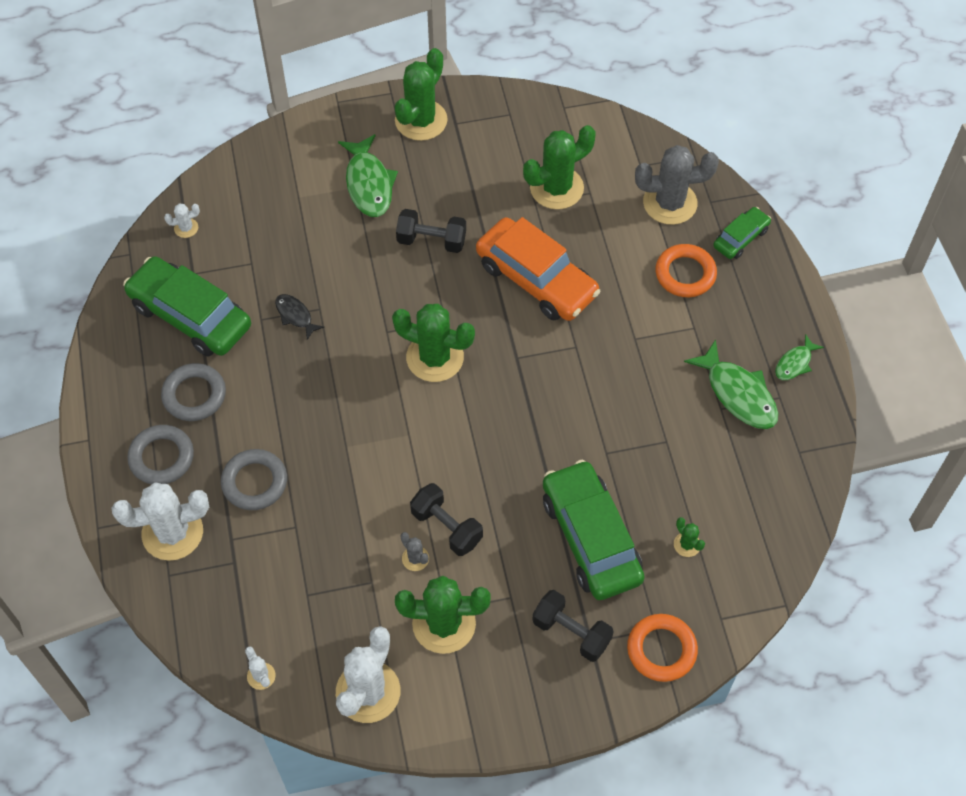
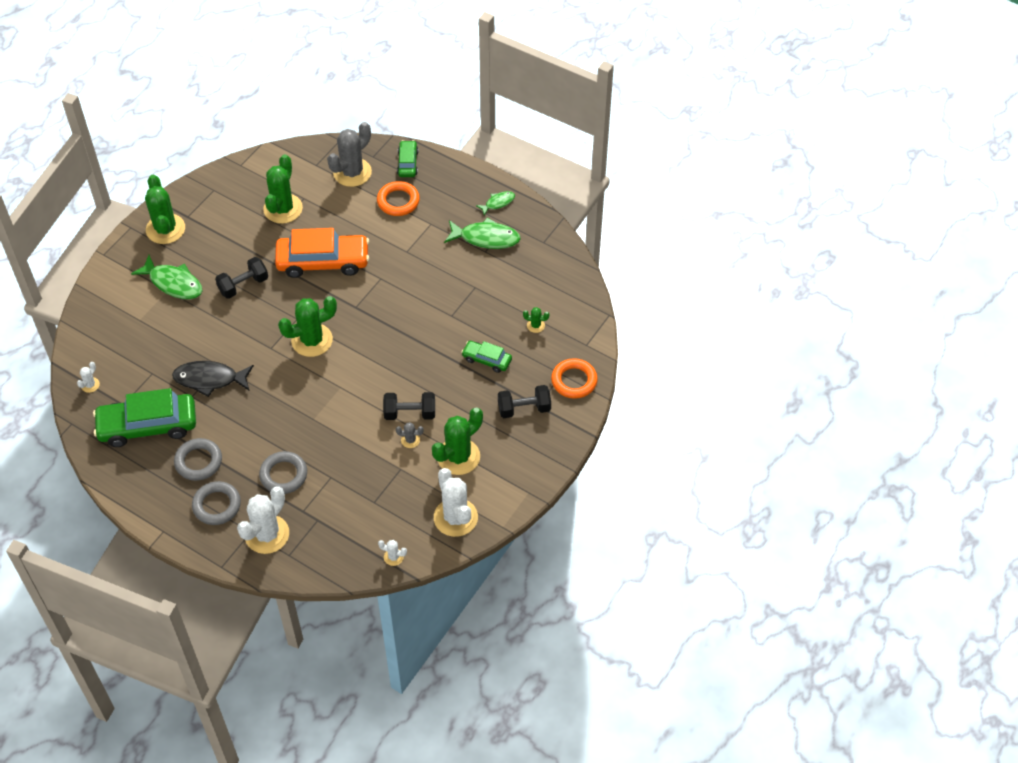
camera: 45 degrees left, 5 degrees down
(295, 315) = (209, 379): black fish -> black fish, size x1.81
(591, 538) = (487, 359): green car -> green car, size x0.51
(795, 363) = (498, 203): green fish -> green fish turned 120 degrees counterclockwise

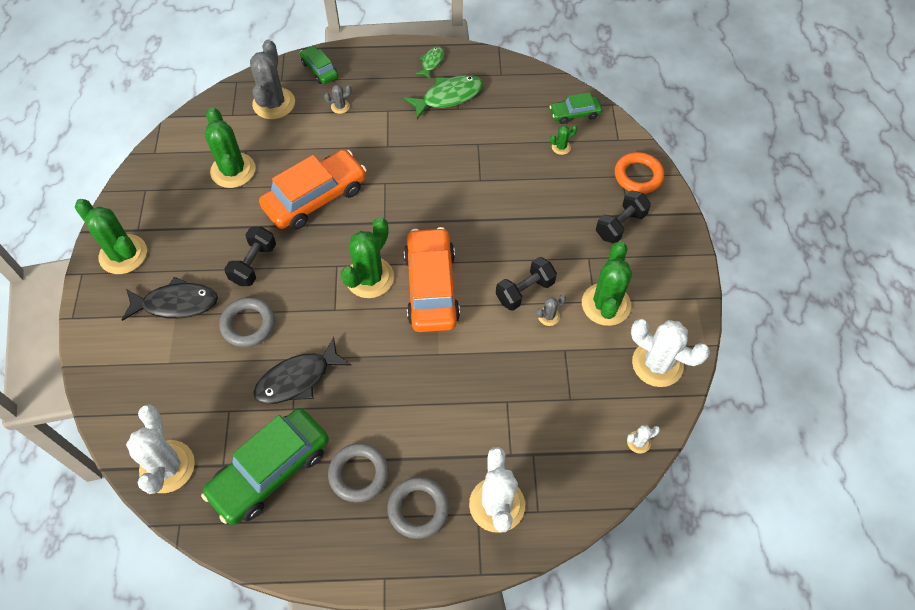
camera: 35 degrees left, 5 degrees up
(90, 385) = (167, 467): white cactus -> white cactus, size x2.26
(173, 283) = (176, 304): green fish -> black fish
(283, 475) = (459, 430): grey ring -> grey ring (248, 324)
(348, 372) = (431, 287): none -> orange car
(398, 201) = (340, 106): orange ring -> grey cactus
(487, 359) = (547, 201): green car -> green car (575, 114)

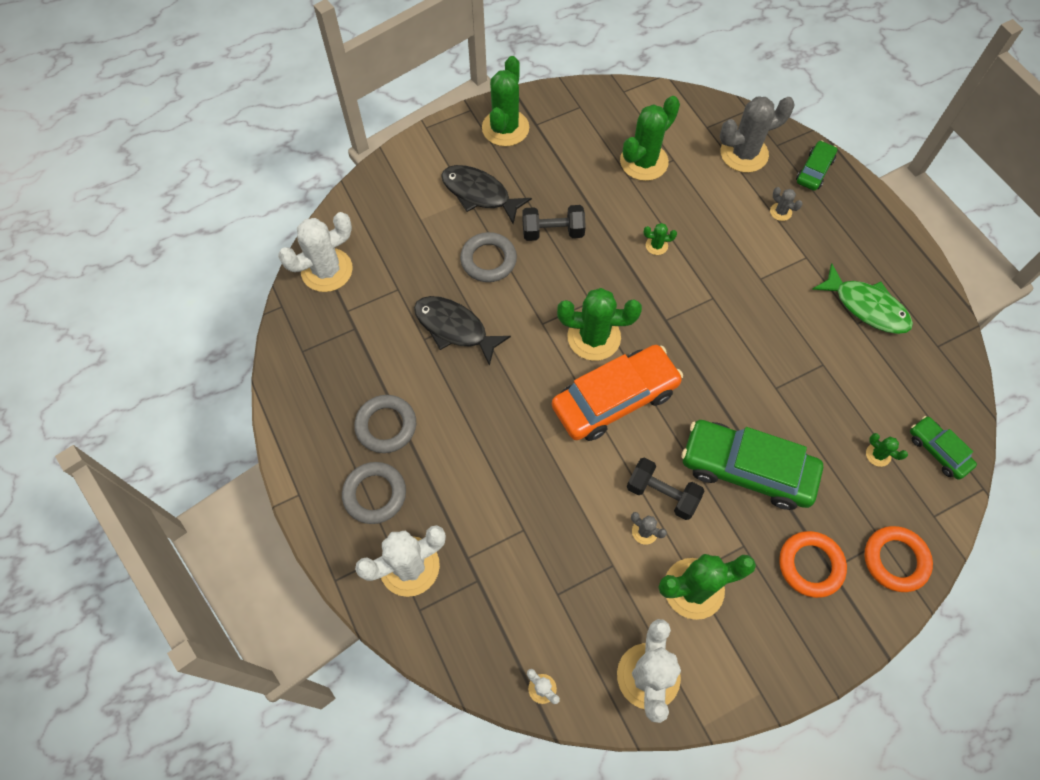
camera: 65 degrees right, 5 degrees up
(176, 304) = (479, 194): black fish -> black fish turned 150 degrees clockwise
(270, 470) = (357, 351): green car -> green car (747, 469)
(316, 198) = (656, 245): orange car -> green cactus
(431, 62) = (902, 268): green fish -> none
(620, 225) = (810, 565): black dumbbell -> orange ring

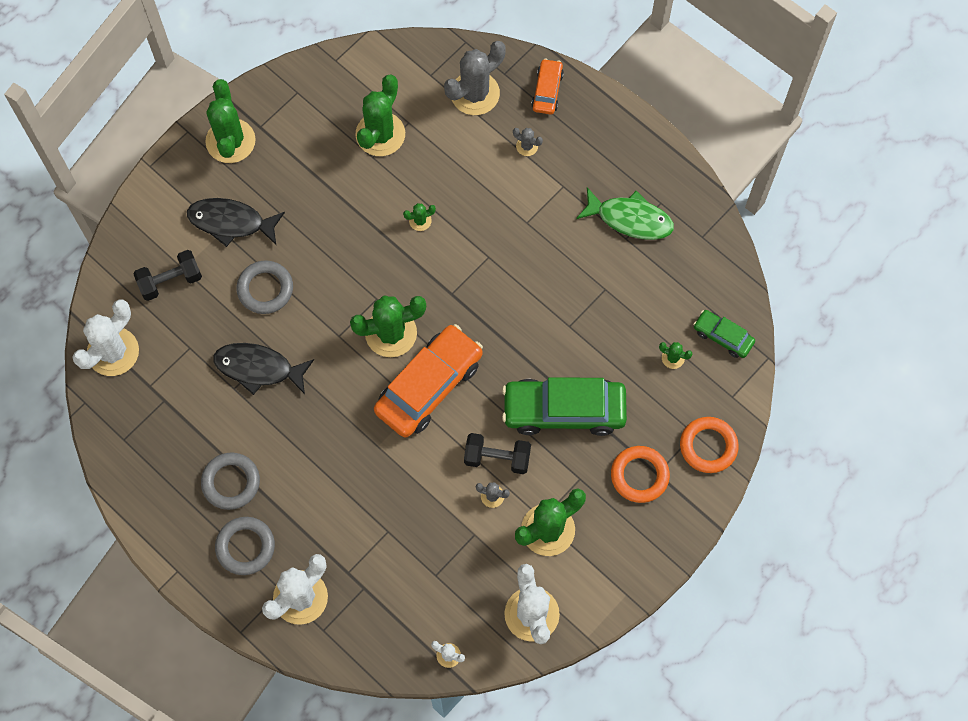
camera: 20 degrees left, 5 degrees up
(553, 232) = (317, 239): black dumbbell -> black dumbbell (170, 281)
(814, 171) = (547, 90): green car -> orange car

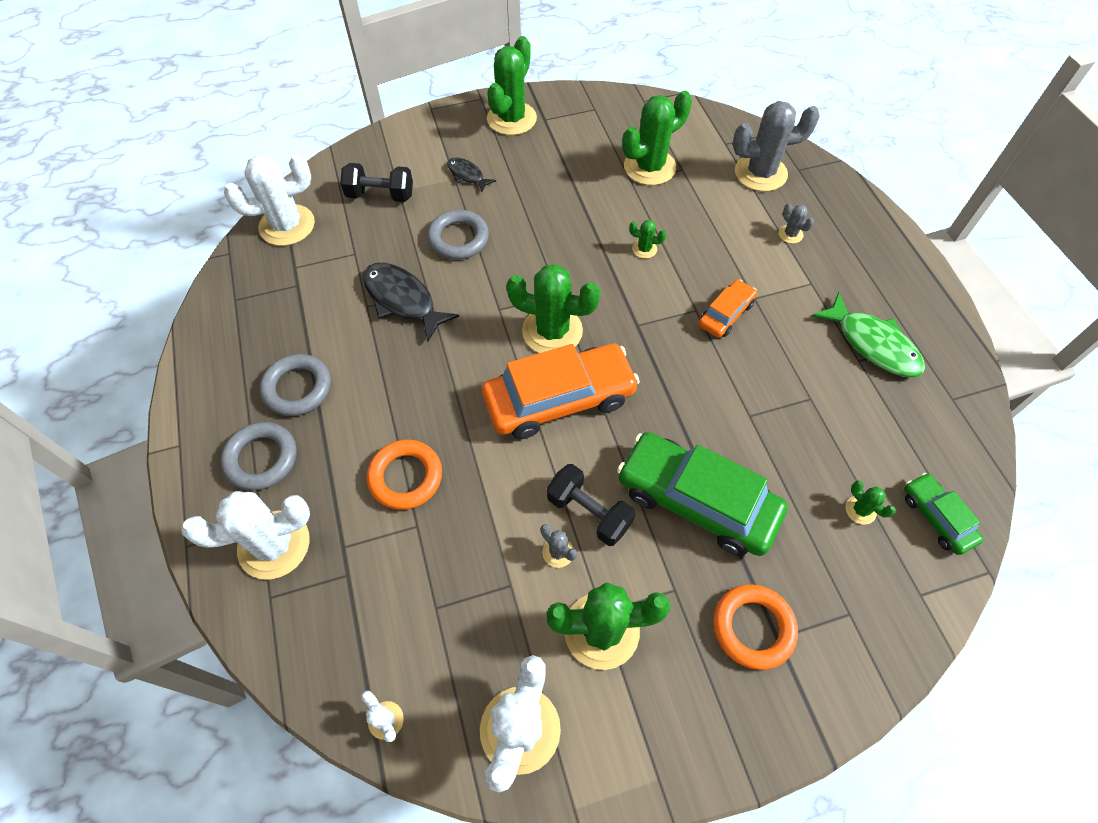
camera: 30 degrees right, 10 degrees down
(231, 222) = (467, 175): black fish -> black fish, size x0.55
(547, 90) = (836, 199): orange car -> orange car (726, 314)
(708, 446) = (862, 640): orange ring -> orange ring (406, 477)

